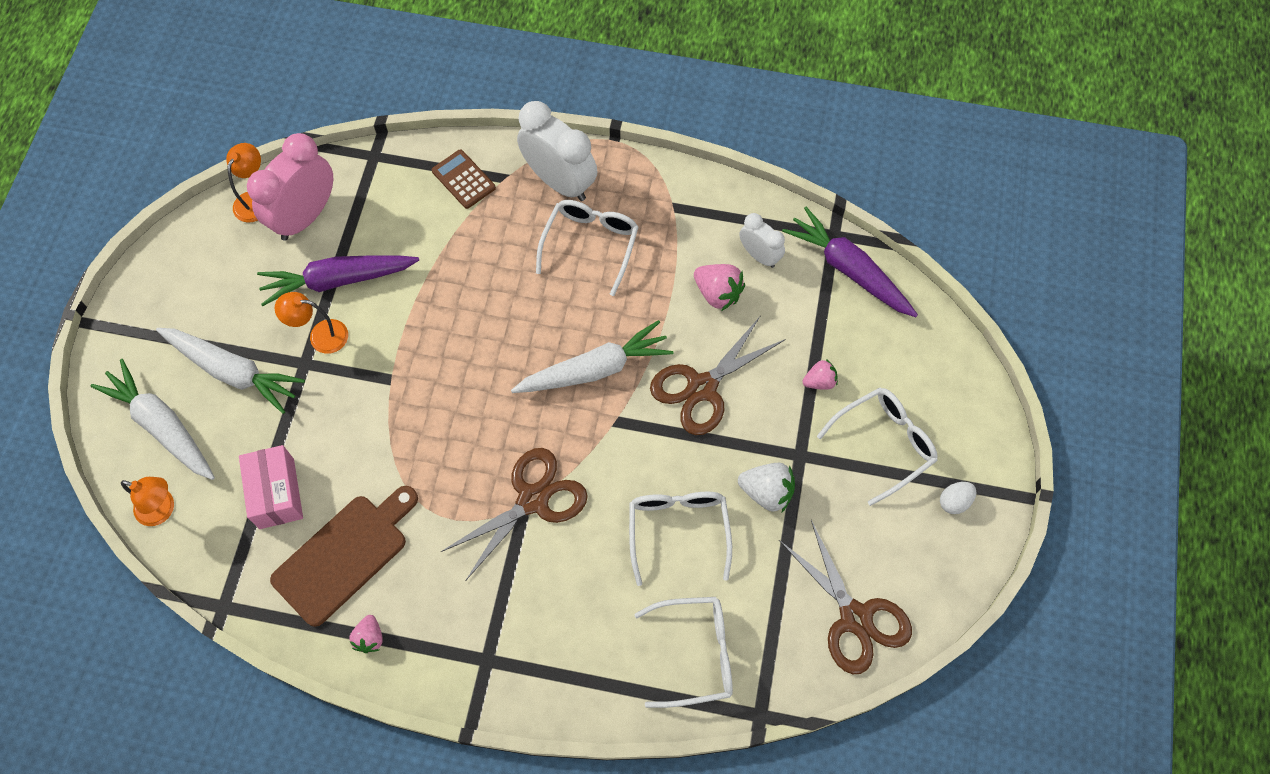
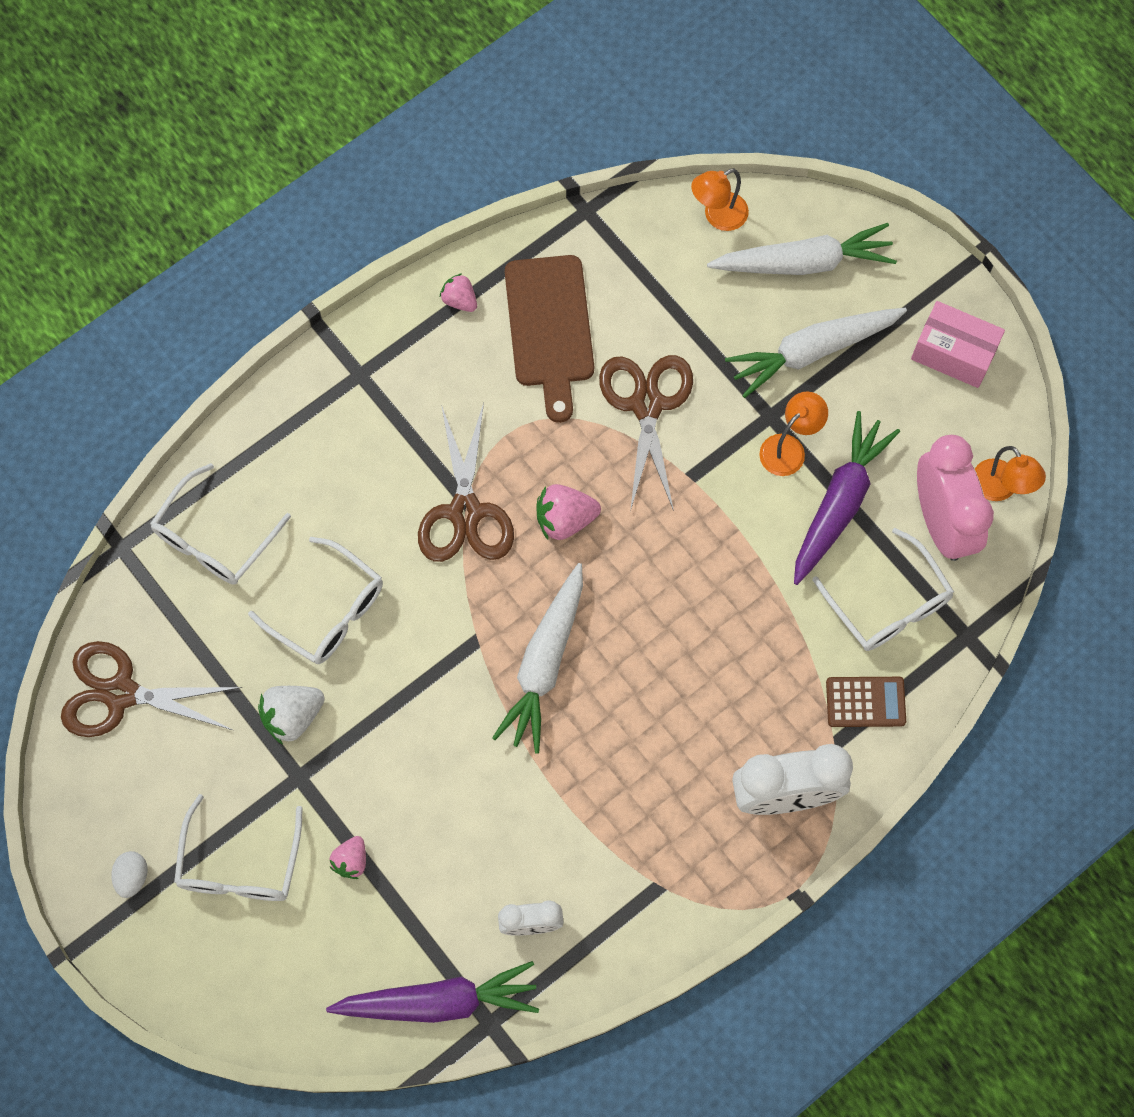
camera: 130 degrees right, 5 degrees up
(276, 493) = (655, 312): pink box -> pink box (953, 353)
(590, 244) = (684, 767): white glasses -> white glasses (888, 604)
(702, 387) = (441, 745): brown scissors -> brown scissors (647, 404)
(717, 293) = (525, 845): pink strawberry -> pink strawberry (565, 519)

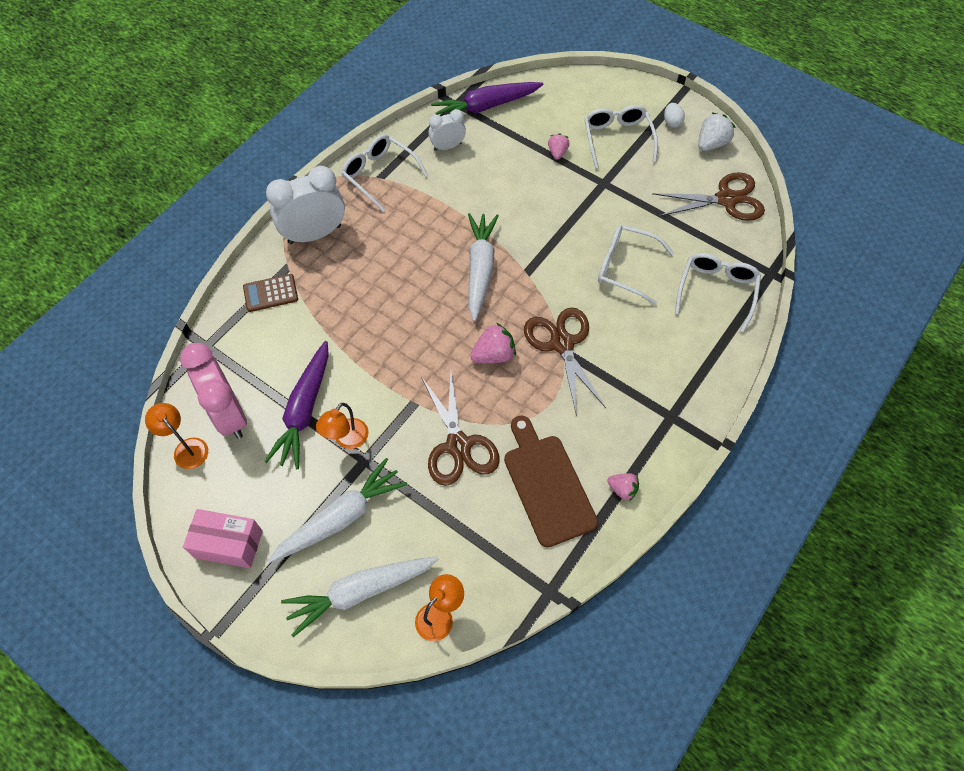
camera: 165 degrees right, 10 degrees down
(293, 716) = (621, 210): white strawberry -> white strawberry (711, 144)
(888, 604) = (262, 353): white glasses -> white glasses (379, 175)

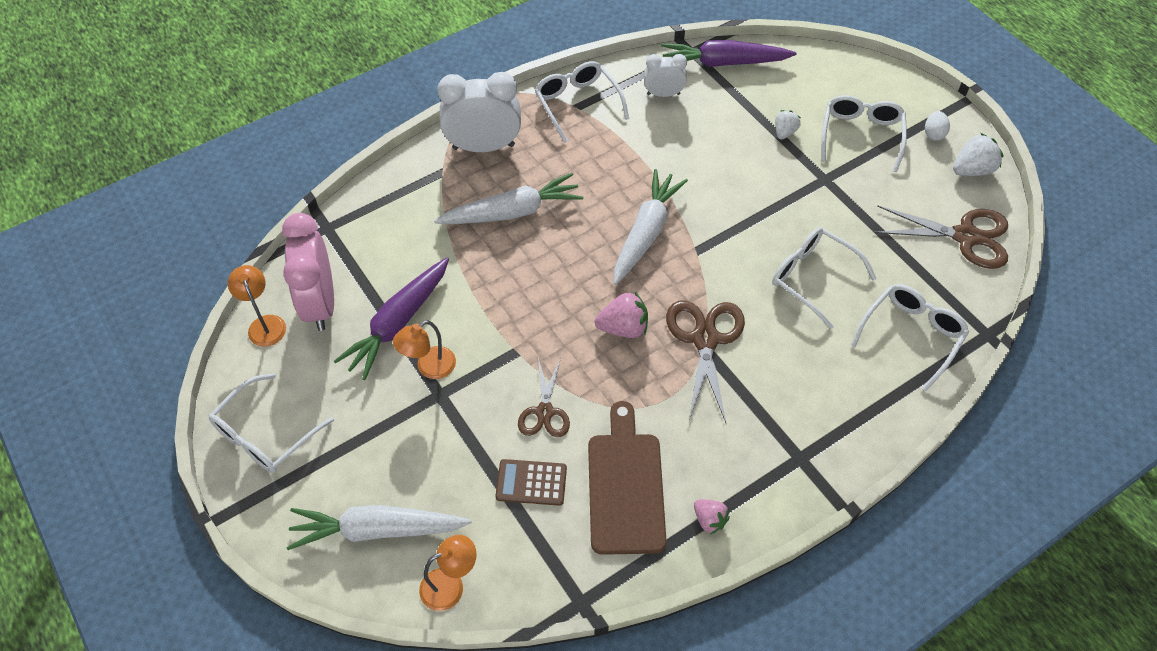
camera: 20 degrees right, 5 degrees down
(228, 544) = (265, 434): pink box -> white glasses
(270, 293) = (413, 194): brown calculator -> brown calculator (531, 482)
(341, 517) = (390, 446): white carrot -> white carrot (512, 212)
(458, 446) = (544, 412): brown scissors -> brown scissors, size x0.62
(557, 153) = (784, 132): pink strawberry -> white strawberry

